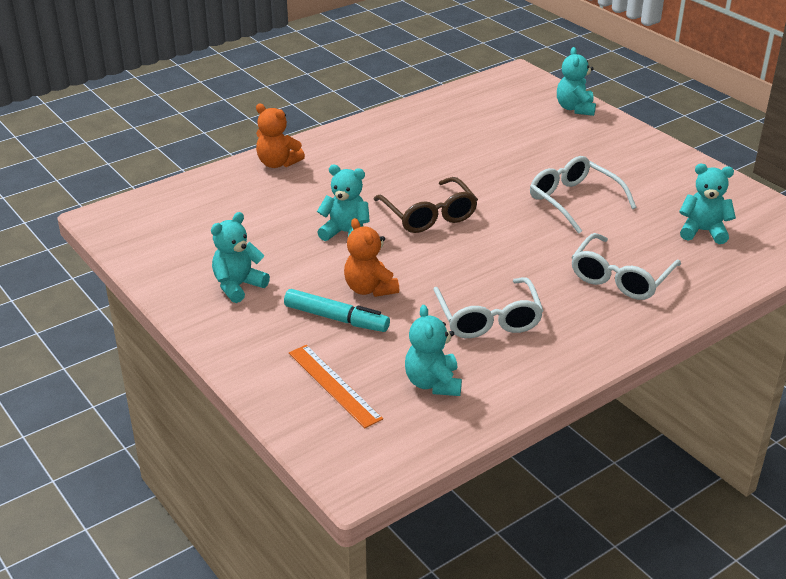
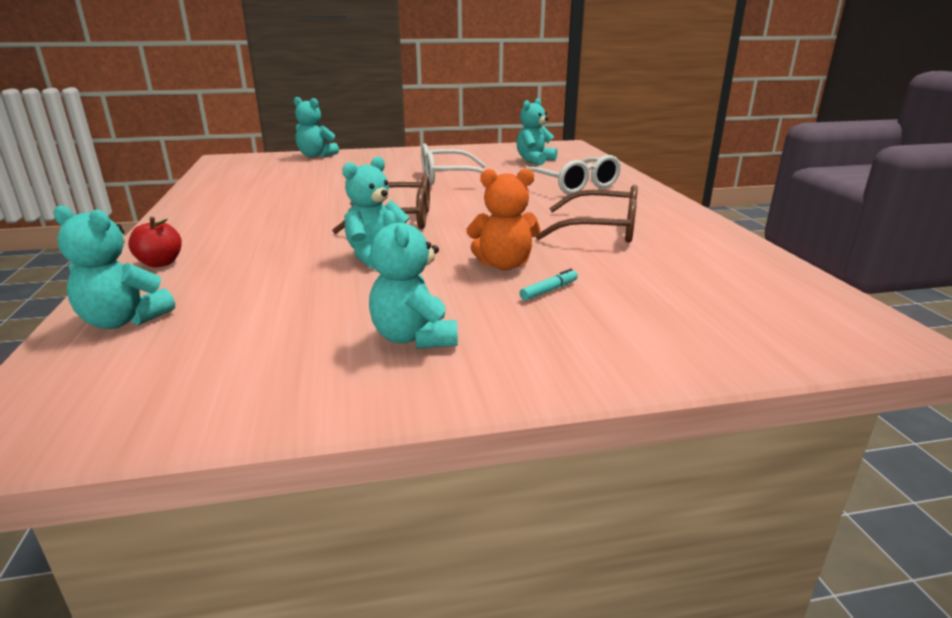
camera: 65 degrees left, 10 degrees down
(278, 163) = (160, 263): orange teddy bear -> red apple
(334, 385) = (690, 316): orange ruler -> none
(336, 318) = (549, 291): turquoise marker -> turquoise marker, size x0.50
(433, 383) = (702, 268): turquoise teddy bear -> turquoise teddy bear (124, 321)
(488, 319) = (601, 230): white glasses -> brown glasses

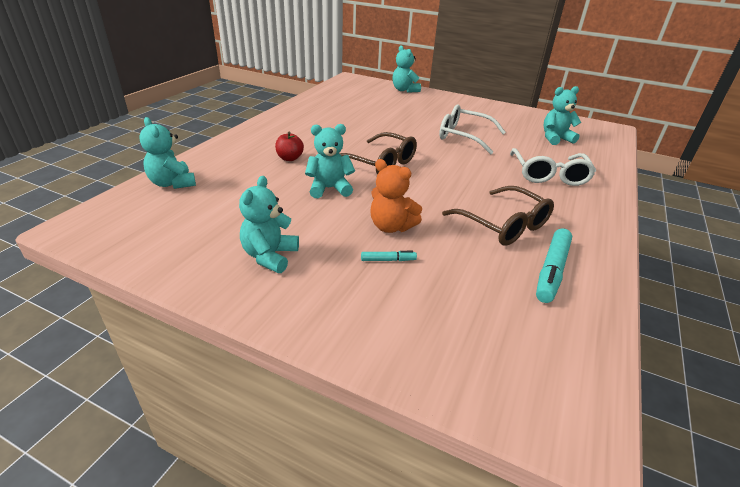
camera: 35 degrees right, 10 degrees up
(160, 263) = (227, 151): red apple -> red apple (289, 158)
(691, 247) = (551, 271): none -> turquoise marker

